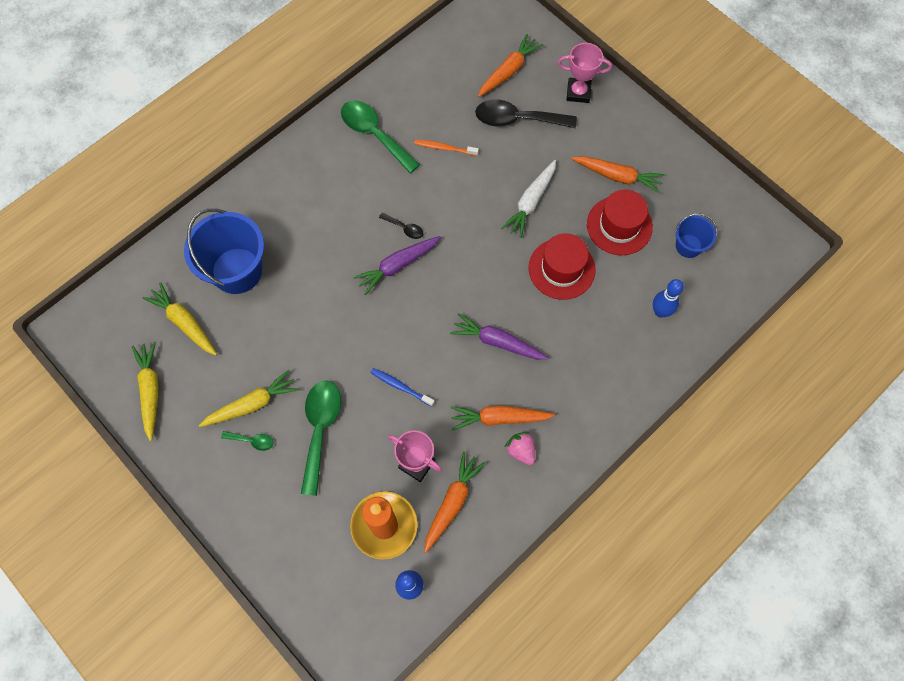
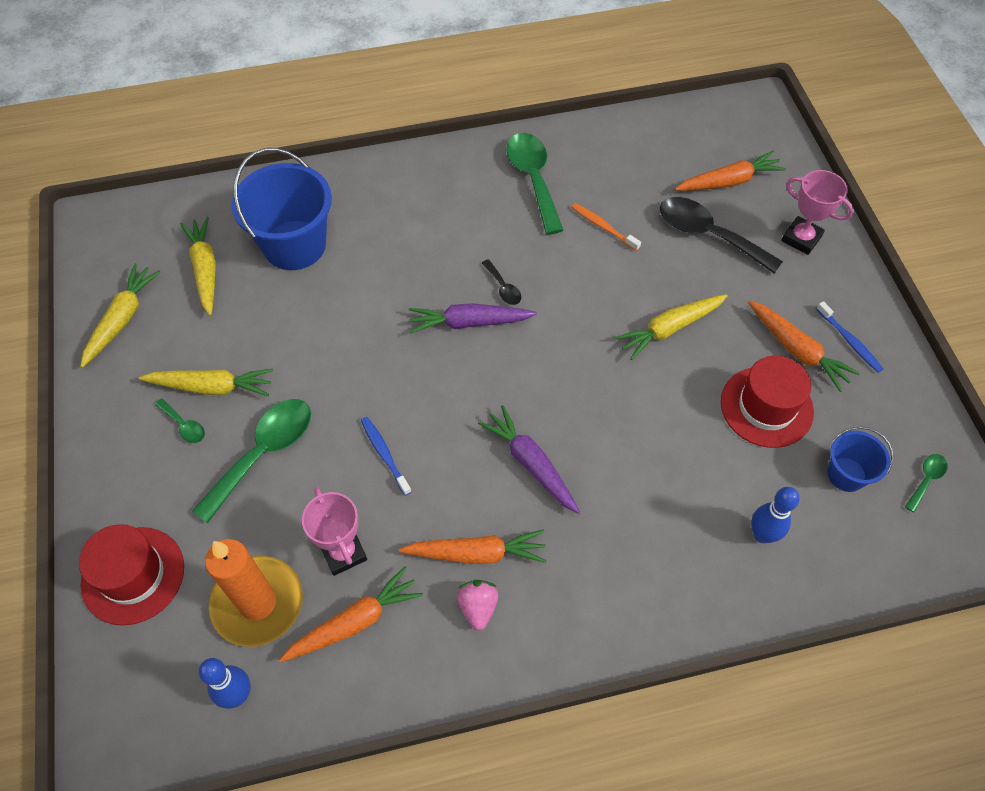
camera: 30 degrees right, 10 degrees down
(499, 418) = (476, 553): orange carrot -> orange carrot turned 150 degrees clockwise
(530, 202) = (670, 329): white carrot -> yellow carrot
(561, 269) = (662, 420): red hat -> red hat (133, 575)
(645, 153) = (849, 341): none -> blue toothbrush
(735, 224) = (926, 479): none -> green spoon

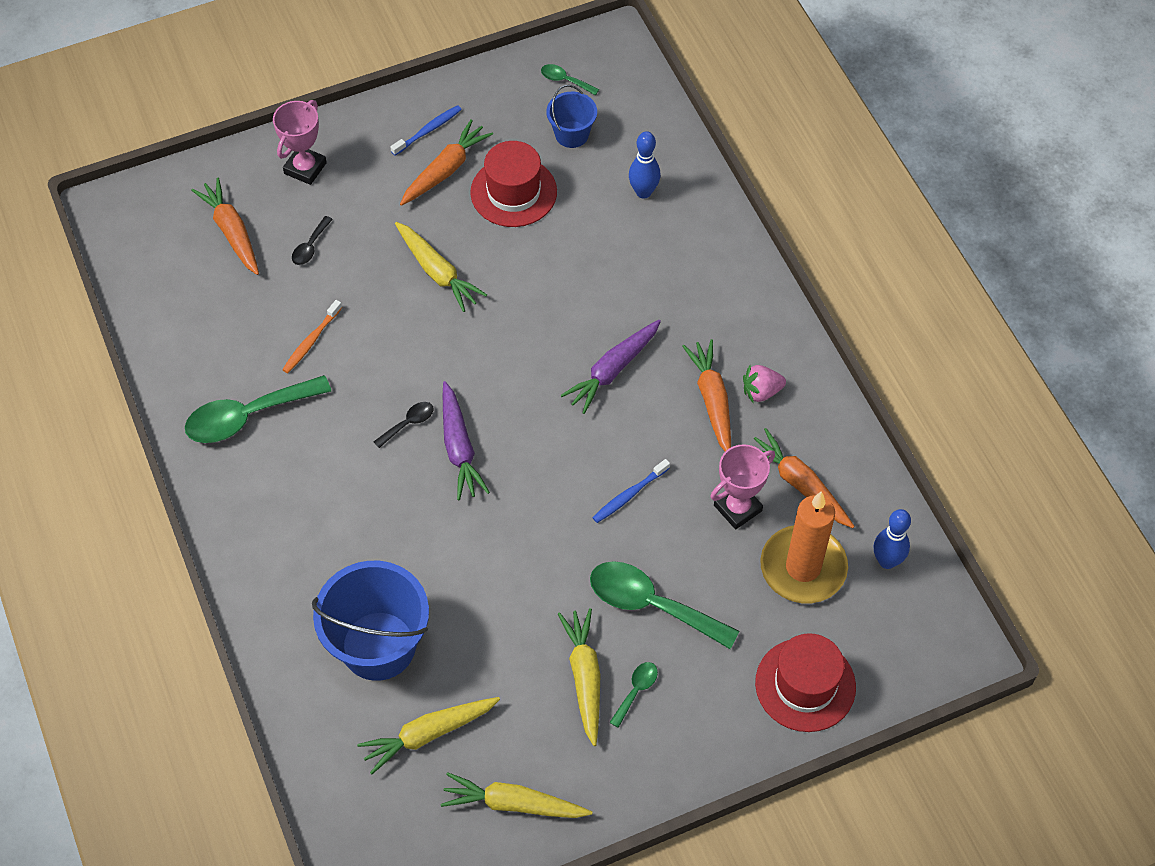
camera: 100 degrees left, 0 degrees up
(708, 235) = (310, 247): black spoon -> black spoon, size x0.47

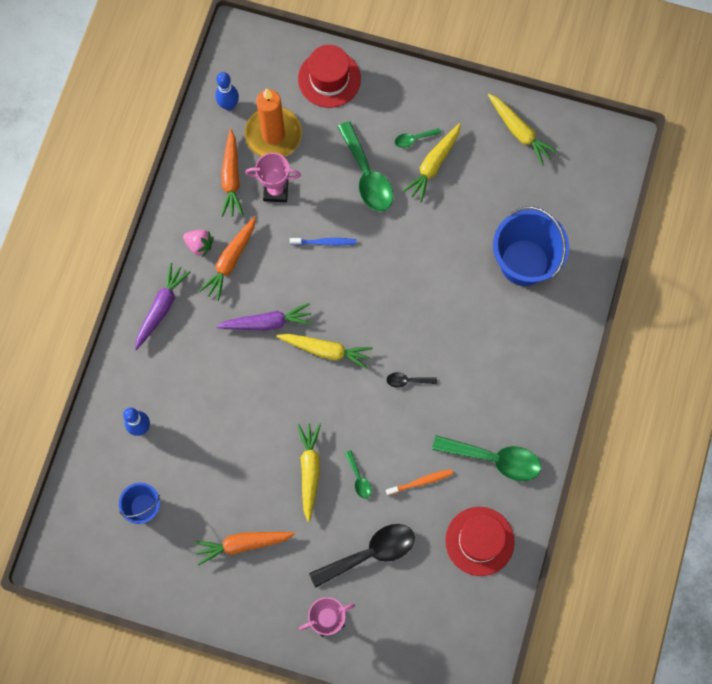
camera: 140 degrees left, 15 degrees up
(232, 232) = (410, 605): orange carrot -> none
(310, 247) = (370, 553): black spoon -> black spoon, size x2.14
(428, 130) = (228, 585): blue toothbrush -> none
(428, 734) = (534, 197): yellow carrot -> yellow carrot (326, 350)
(459, 448) = (391, 343): purple carrot -> purple carrot (161, 308)
(513, 192) = (216, 492): red hat -> red hat (479, 541)
(565, 80) = (110, 554): green spoon -> green spoon (359, 478)

